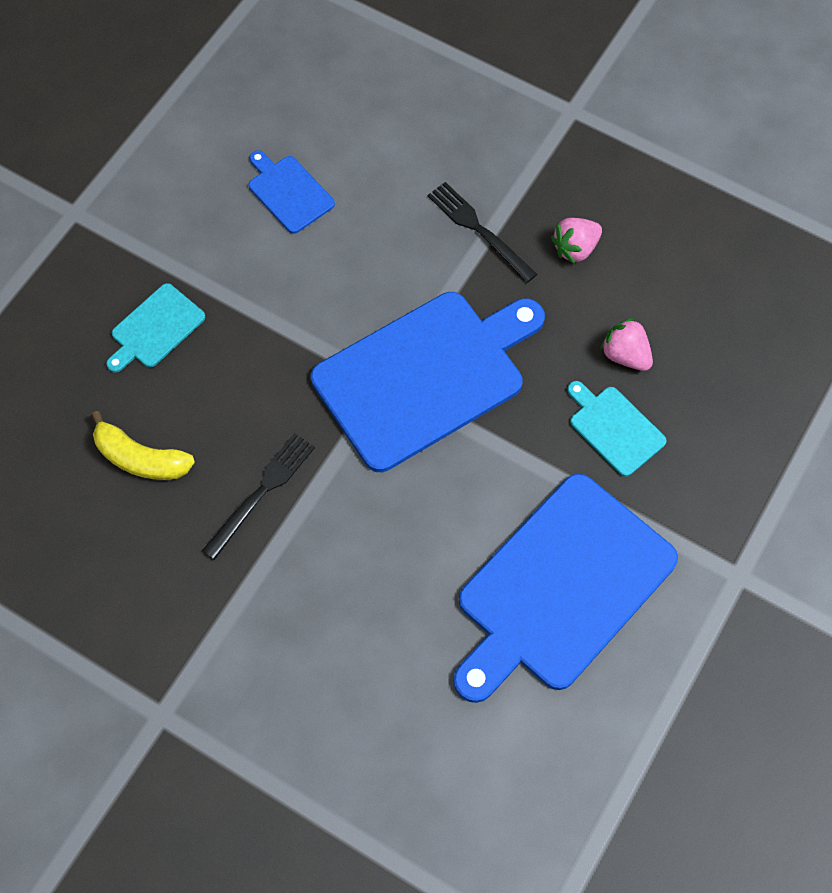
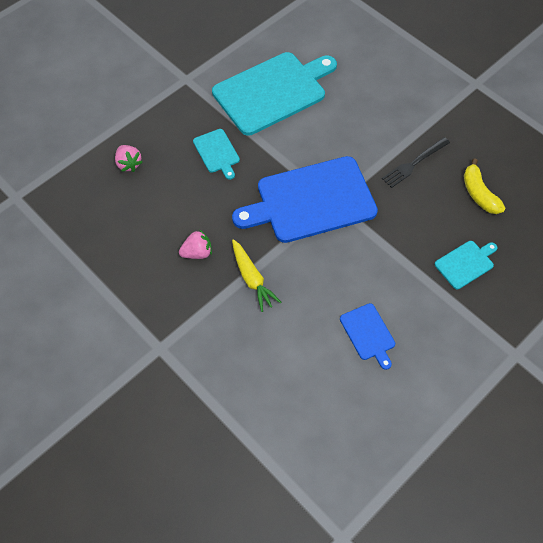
camera: 165 degrees left, 5 degrees down
(141, 458) = (479, 194): yellow banana -> yellow banana turned 150 degrees counterclockwise
(479, 229) = (252, 279): black fork -> yellow carrot
(561, 587) = (273, 92): blue cutting board -> turquoise cutting board
(625, 355) = (195, 187): pink strawberry -> pink strawberry (129, 164)

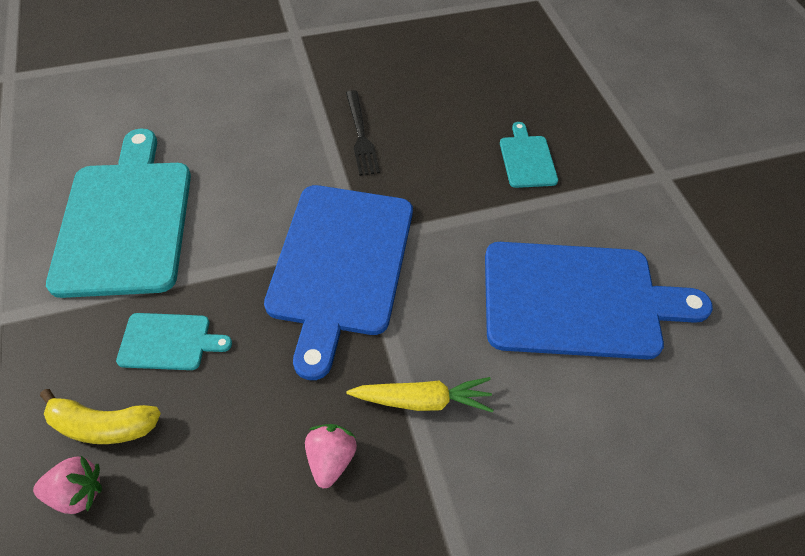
camera: 65 degrees left, 5 degrees down
(368, 334) = (578, 300): blue cutting board -> blue cutting board, size x2.21
(479, 194) = (442, 103): yellow banana -> yellow banana (103, 425)

